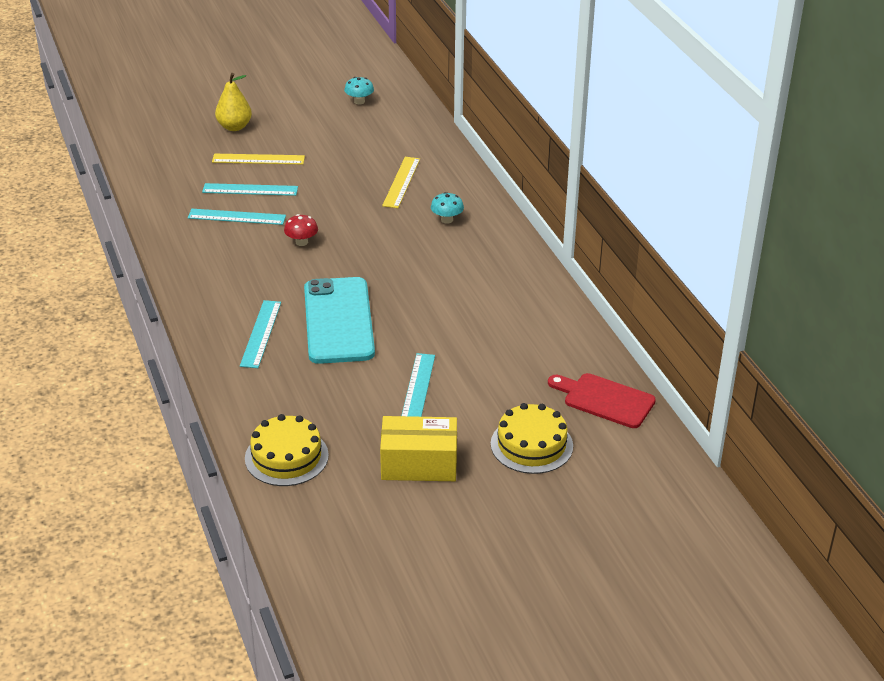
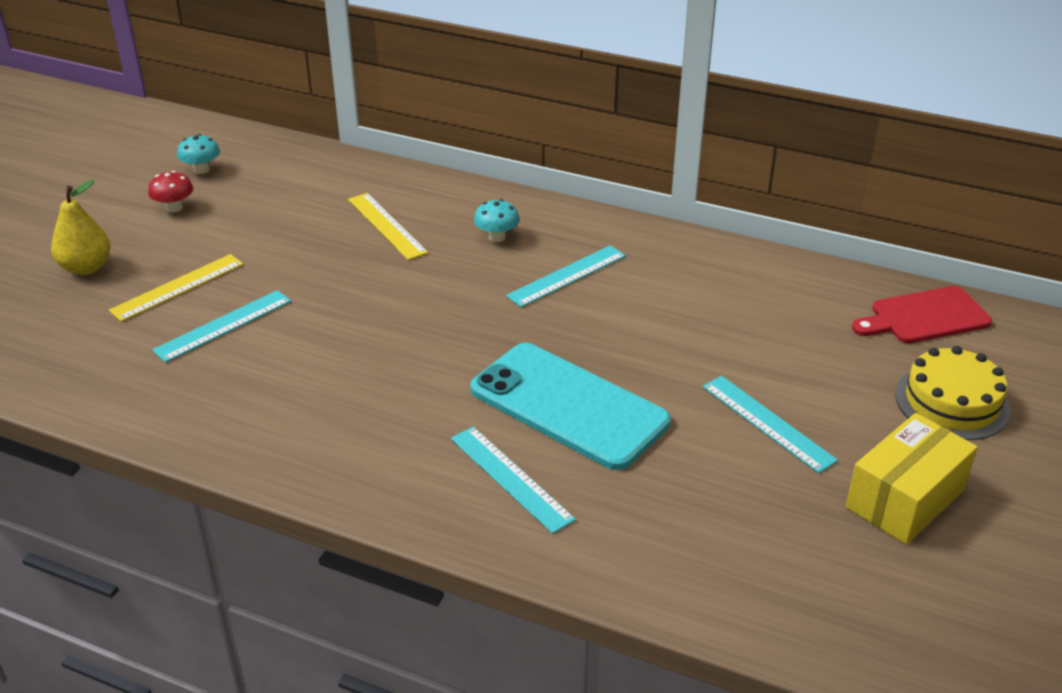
camera: 45 degrees left, 0 degrees up
(236, 217) = (257, 365): turquoise ruler -> turquoise ruler (567, 276)
(286, 457) = (780, 598): yellow cake -> none
(301, 242) = (383, 347): red mushroom -> red mushroom (174, 208)

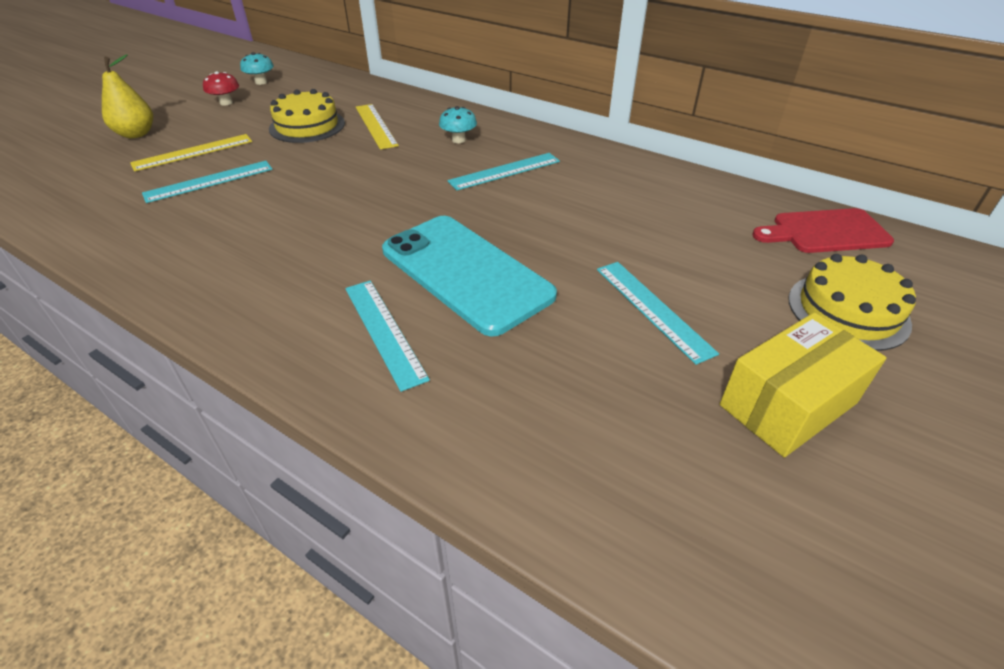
camera: 10 degrees right, 5 degrees up
(300, 234) = (307, 126): none -> yellow cake

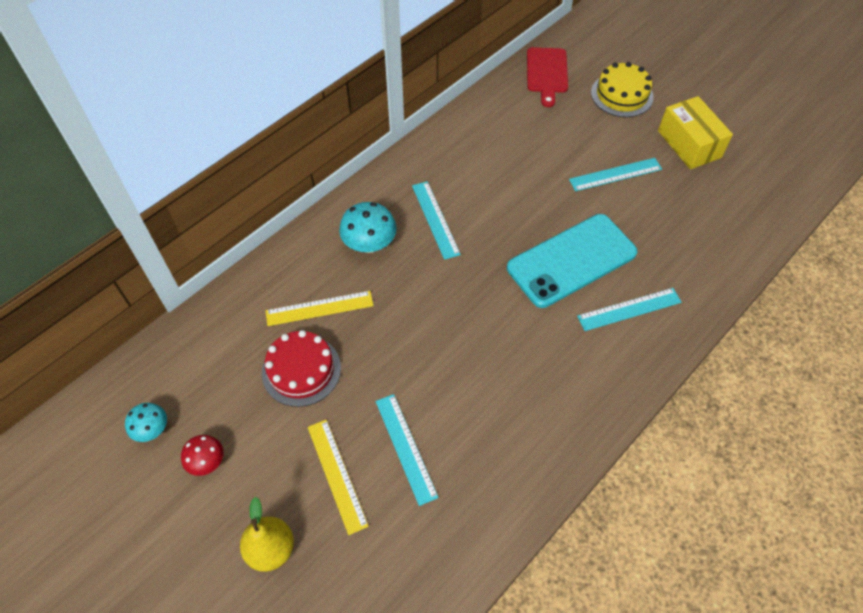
camera: 80 degrees left, 15 degrees up
(307, 126) = (301, 370): yellow cake -> red cake
(458, 140) = (369, 244): turquoise mushroom -> turquoise mushroom, size x1.61

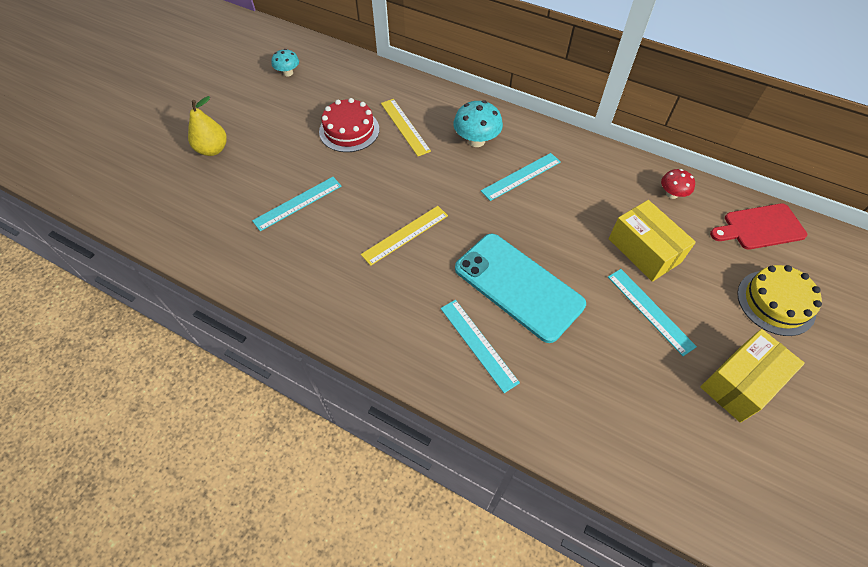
camera: 75 degrees right, 0 degrees up
(207, 462) = (270, 103): red mushroom -> red mushroom (672, 194)
(337, 475) = (270, 169): yellow ruler -> yellow ruler (405, 235)
(552, 156) = (644, 250): none -> yellow box

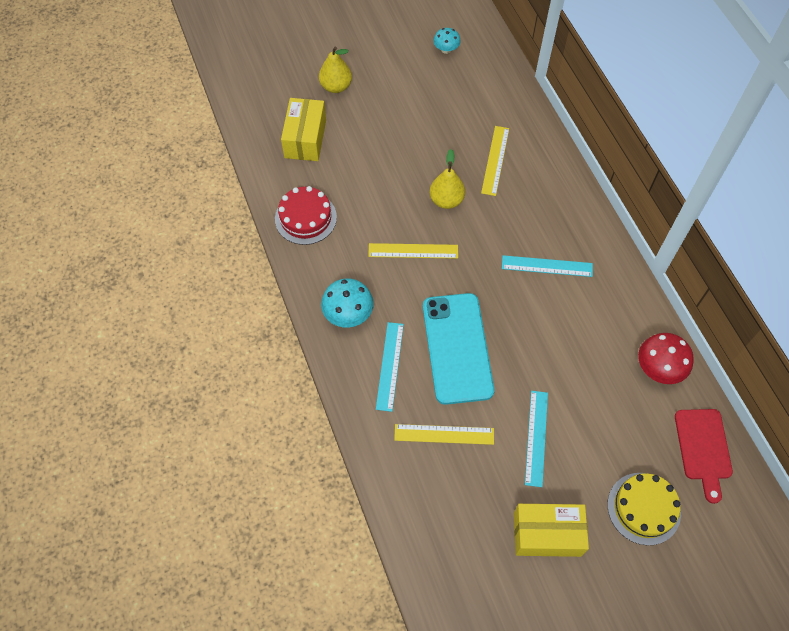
camera: 40 degrees right, 5 degrees up
(298, 203) = (359, 172): turquoise ruler -> none
(349, 130) = (448, 135): red cake -> red cake (305, 218)
(395, 178) = (446, 200): none -> yellow pear
(476, 141) = (541, 211): turquoise mushroom -> turquoise mushroom (348, 314)
(580, 366) = (444, 434): none -> yellow ruler
(644, 250) = (582, 393): yellow box -> yellow box (305, 139)
(672, 194) = (658, 368): red mushroom -> red mushroom, size x1.61
(760, 227) = (703, 448): red cutting board -> red cutting board turned 120 degrees counterclockwise

